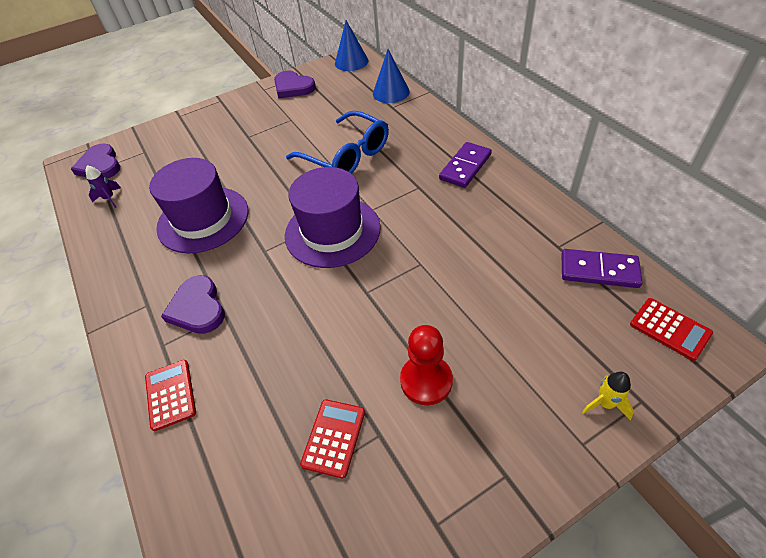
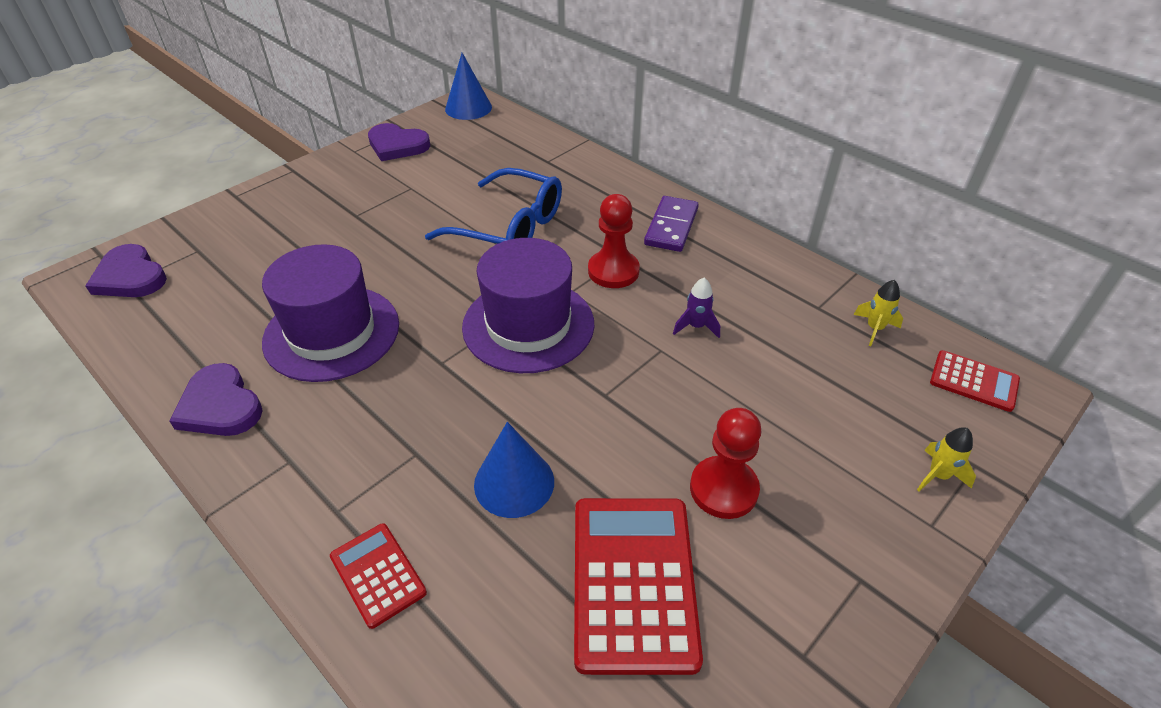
camera: 20 degrees left, 5 degrees down
(109, 198) = (166, 322): purple rocket -> purple rocket (696, 326)
(197, 308) = (372, 452): purple heart -> purple heart (220, 406)
(334, 437) = (633, 582): red calculator -> red calculator, size x1.87
(391, 92) = (538, 143): blue cone -> blue cone (514, 482)
(408, 197) = (613, 271): none -> red pawn
(599, 271) = (874, 329): purple domino -> yellow rocket

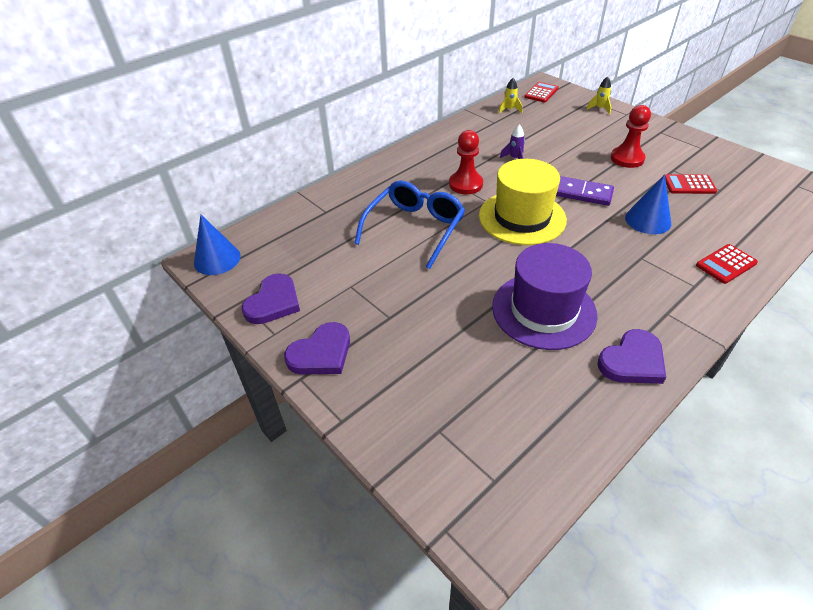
camera: 85 degrees left, 0 degrees up
(130, 276) = (484, 481): purple heart -> purple heart (321, 353)
(528, 325) = (522, 217): purple hat -> yellow hat
(633, 582) = (689, 185): red calculator -> red calculator, size x0.53
(671, 227) = (419, 161): purple domino -> purple domino (582, 193)

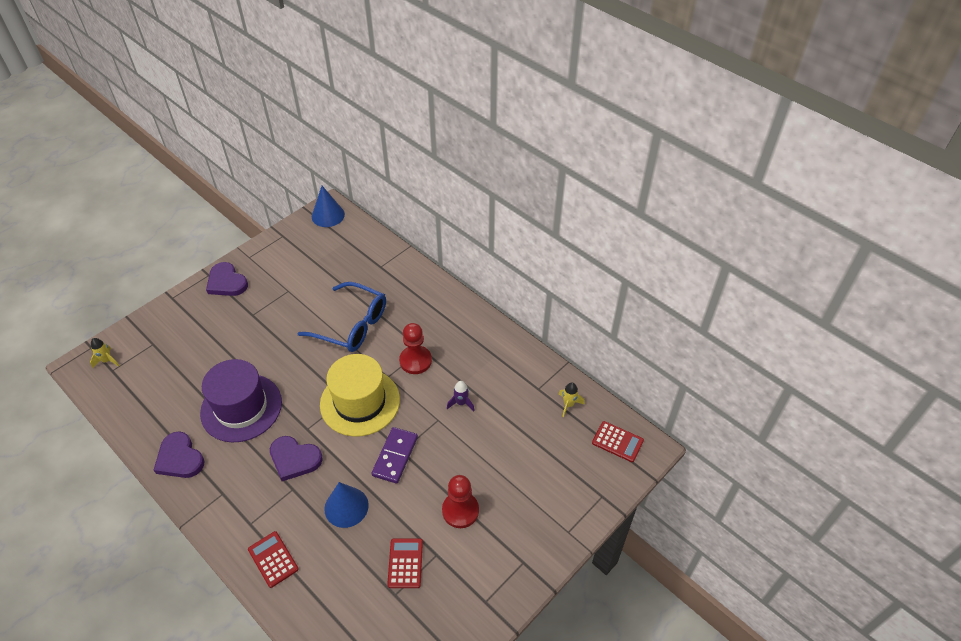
camera: 85 degrees right, 5 degrees up
(273, 302) = (278, 252): purple heart -> purple heart (294, 459)
(599, 109) = (579, 502): yellow rocket -> yellow rocket (107, 360)

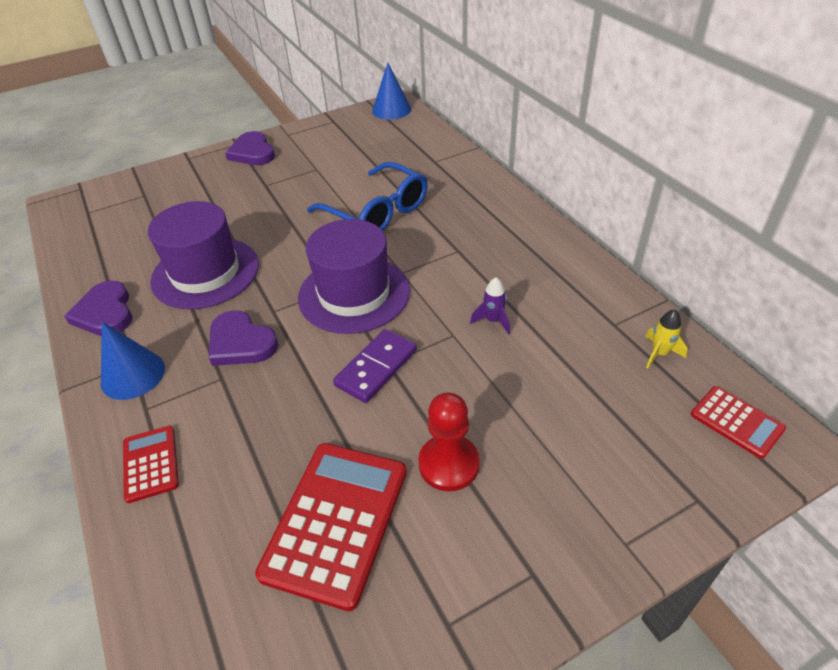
camera: 20 degrees right, 5 degrees down
(107, 360) = (88, 202): yellow rocket -> none
(346, 507) = (282, 418): blue cone -> blue cone (133, 375)
(360, 402) = (354, 294): yellow hat -> purple hat
(405, 563) = (336, 521): red calculator -> red calculator, size x1.87
(415, 361) = (445, 261): red pawn -> none

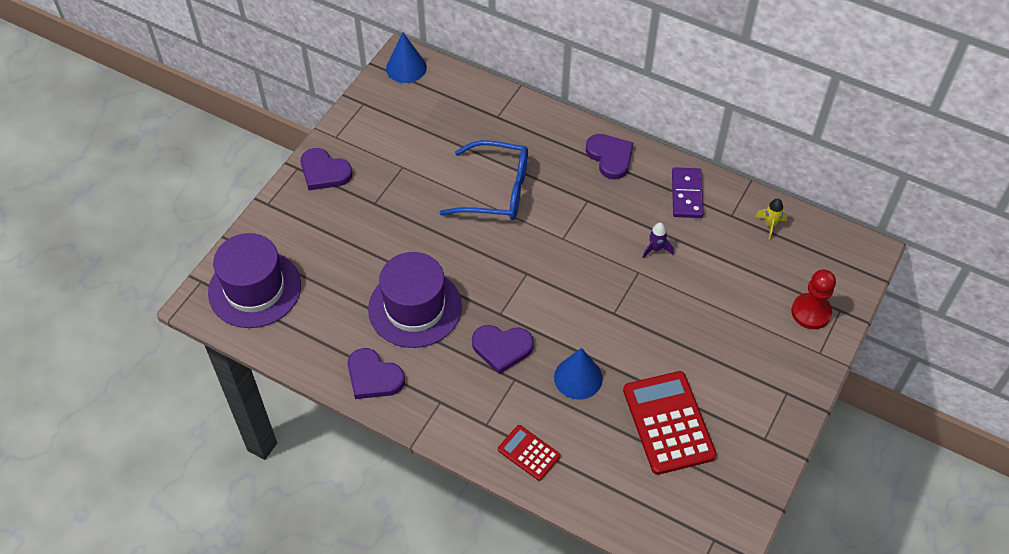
camera: 35 degrees left, 10 degrees up
(133, 375) = (451, 408): blue cone -> blue cone (578, 377)
(354, 294) = (545, 272): purple hat -> purple hat (254, 289)
(376, 367) = (609, 320): purple domino -> purple domino (686, 194)
(449, 464) = (702, 358): red pawn -> red pawn (811, 312)
(515, 224) = (610, 157): none -> purple heart
(736, 422) = (835, 252): red calculator -> none

